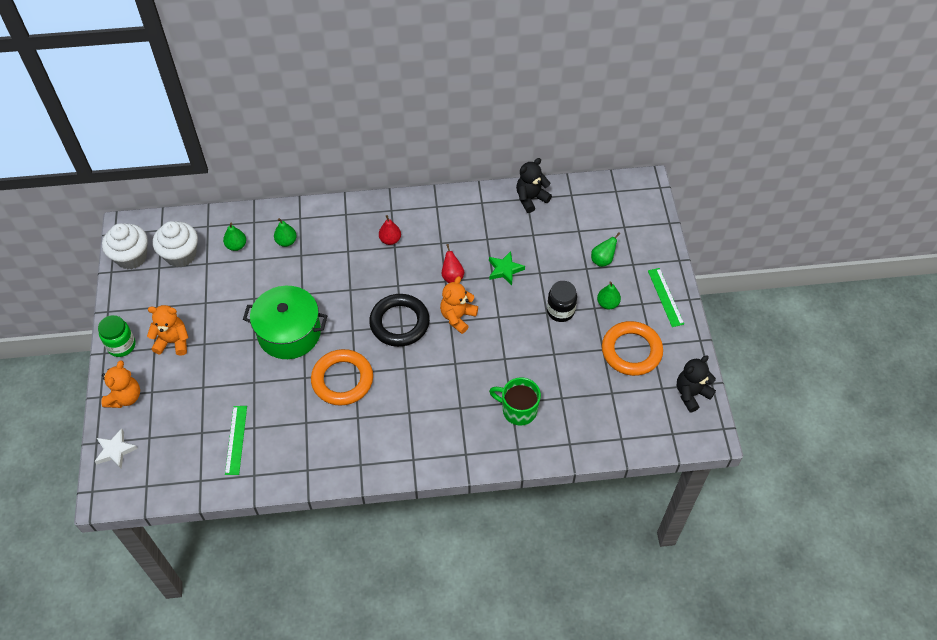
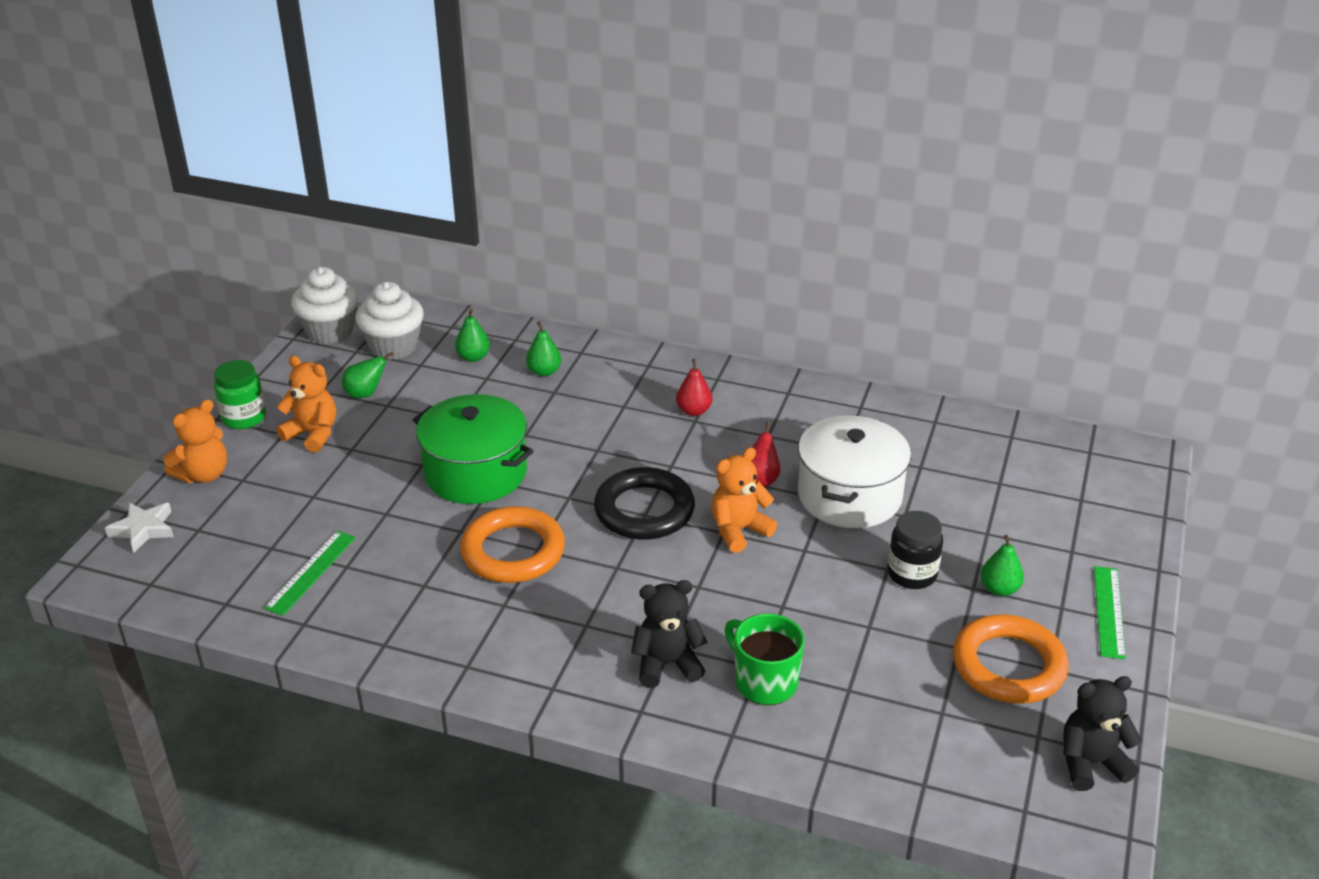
camera: 25 degrees right, 20 degrees down
(505, 270) = (849, 496): green star -> white pot
(531, 198) = (942, 423): black teddy bear -> black teddy bear (667, 664)
(602, 260) = (1021, 530): green pear -> green pear (365, 394)

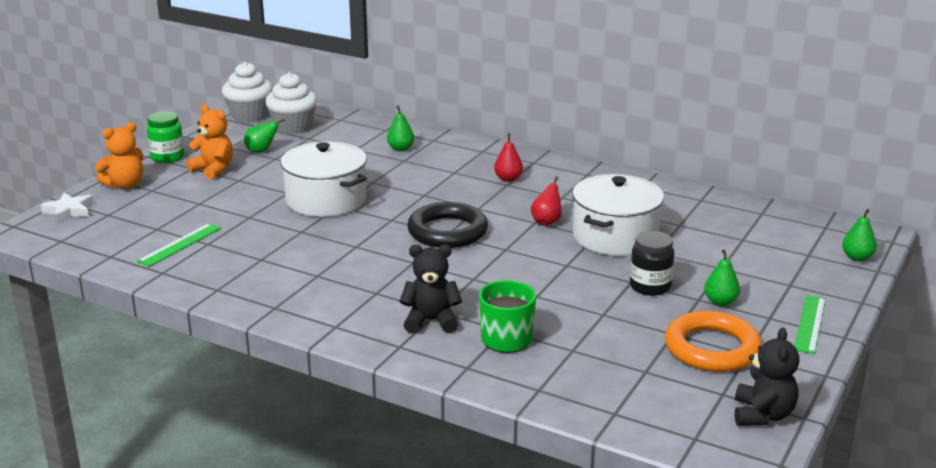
camera: 10 degrees right, 10 degrees down
(473, 357) = (350, 137): green pear -> green pear (857, 258)
(475, 473) = (326, 200): green pot -> white pot
(513, 551) = (336, 246): orange ring -> none
(739, 530) = (518, 249): orange teddy bear -> none
(1090, 763) = (762, 415): black teddy bear -> black teddy bear turned 105 degrees clockwise

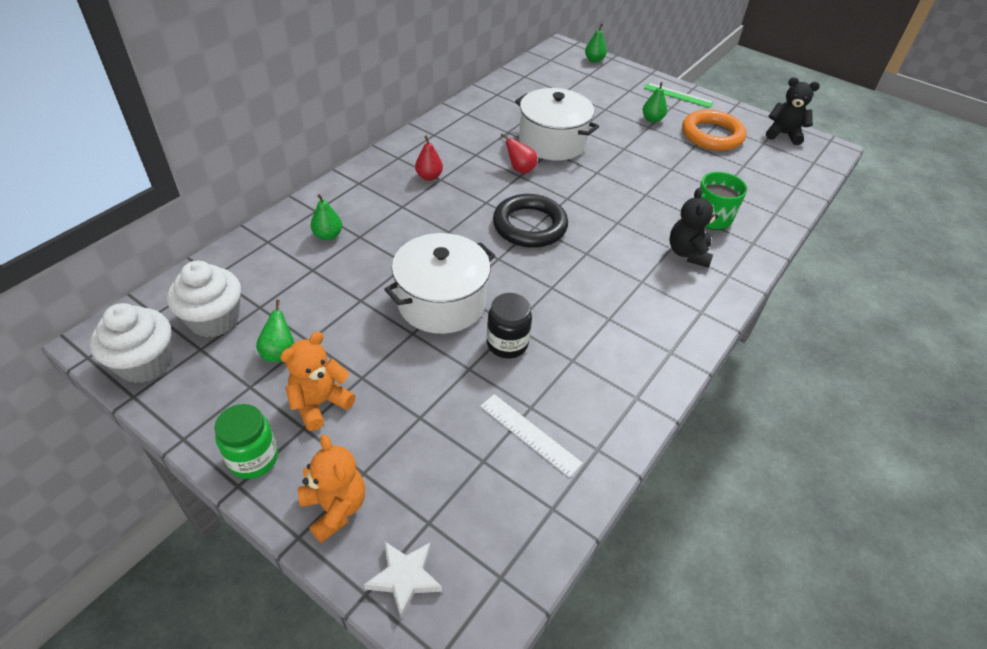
camera: 85 degrees left, 20 degrees up
(180, 244) = (529, 434): green ruler -> white ruler
(650, 286) = (631, 142): black jar -> black jar (507, 344)

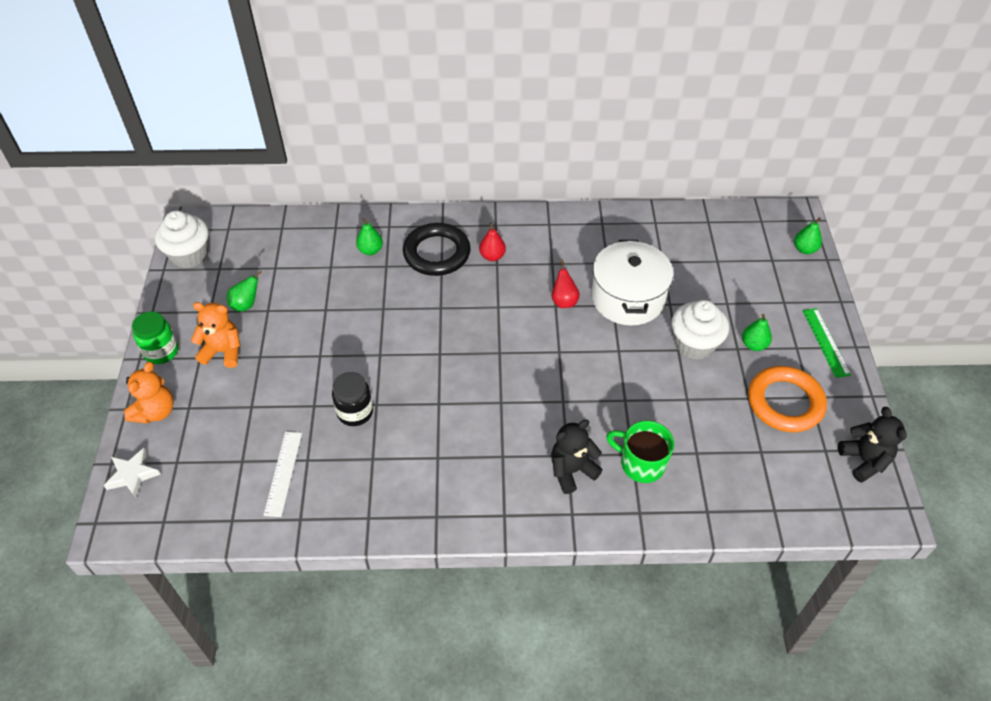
camera: 55 degrees right, 5 degrees up
(214, 320) = (246, 256): white cupcake -> white cupcake (694, 344)
(441, 302) = (363, 351): white pot -> none
(529, 226) = (497, 349): black ring -> black ring (437, 253)

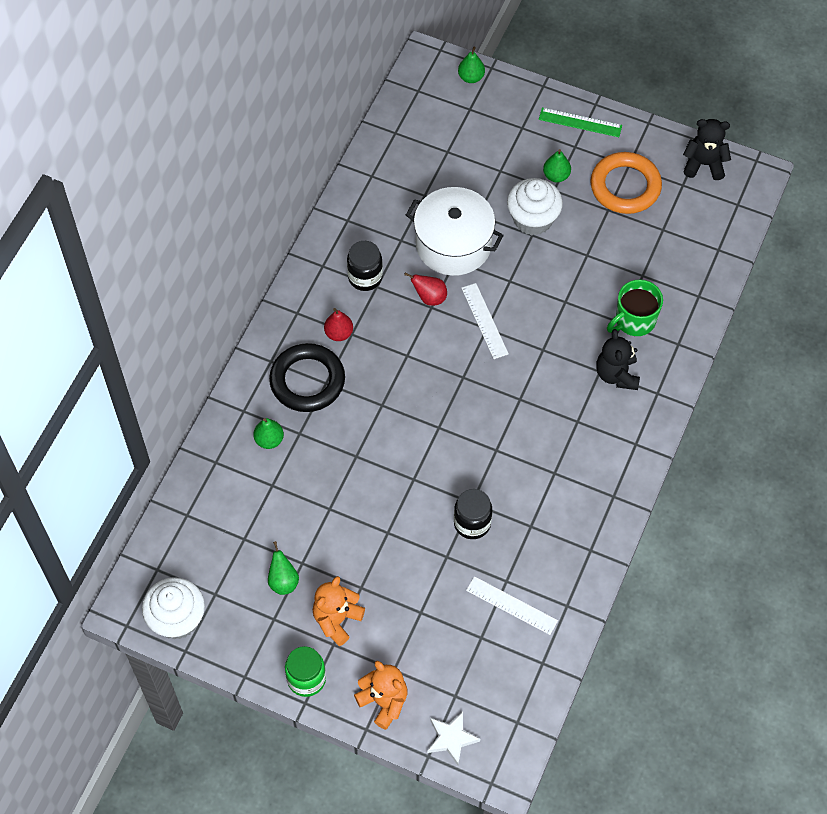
camera: 65 degrees left, 10 degrees up
(555, 253) = (365, 277): none -> black jar
(565, 347) = (484, 321): none -> white ruler

